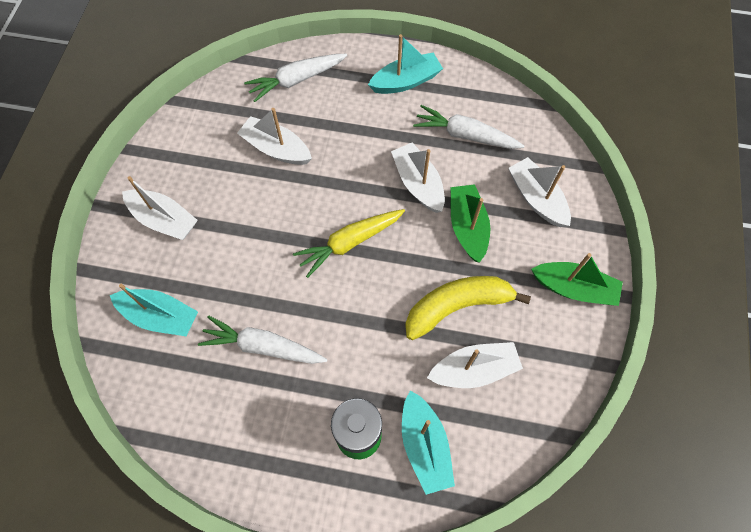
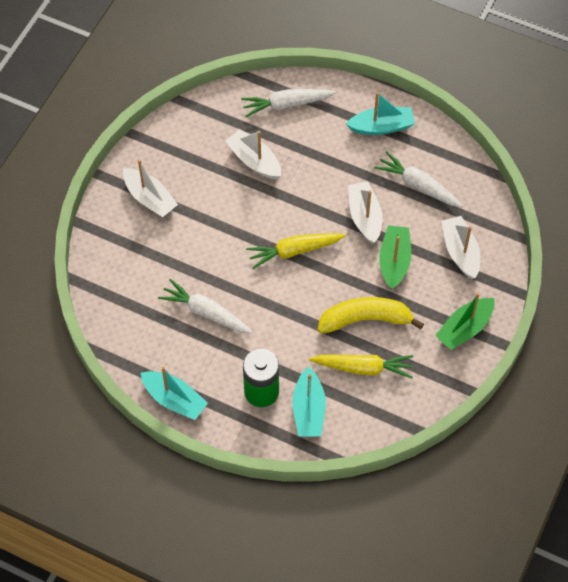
camera: 15 degrees right, 5 degrees down
(160, 316) = (132, 272): turquoise boat -> turquoise boat (174, 399)
(474, 369) = (363, 368): white boat -> yellow carrot
(574, 288) = (464, 328): green boat -> green boat turned 105 degrees clockwise

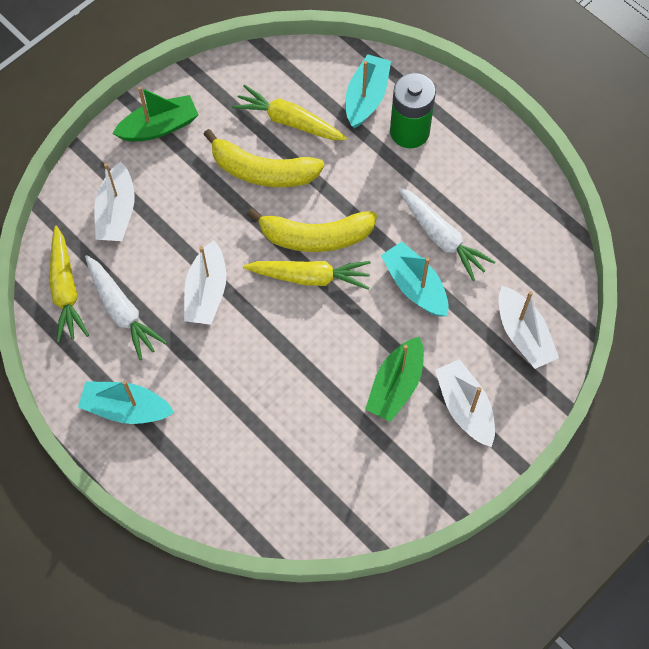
camera: 160 degrees left, 5 degrees up
(174, 399) = (508, 153): turquoise boat -> turquoise boat (415, 286)
(254, 161) = (311, 416): white boat -> white boat (523, 334)
(286, 104) = (235, 487): white carrot -> none
(302, 282) = (315, 237): none -> yellow banana
(394, 261) = (198, 226): green boat -> green boat (396, 385)
(465, 186) = (66, 290): none -> yellow carrot

